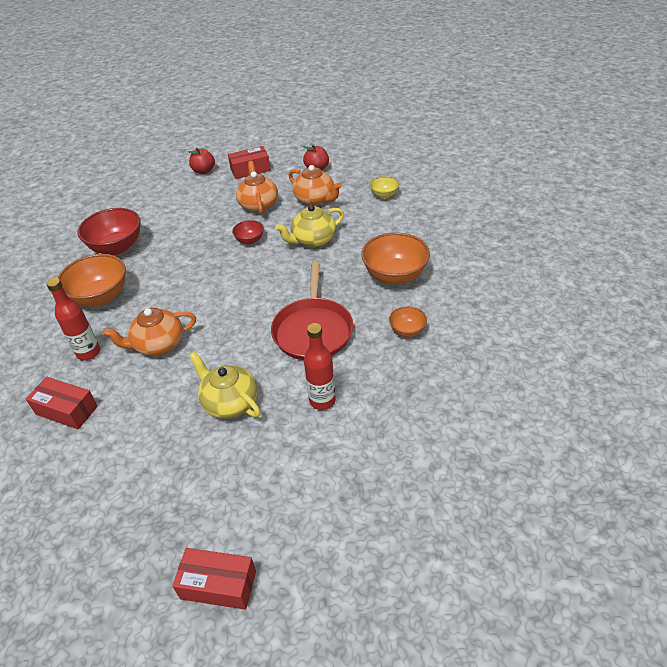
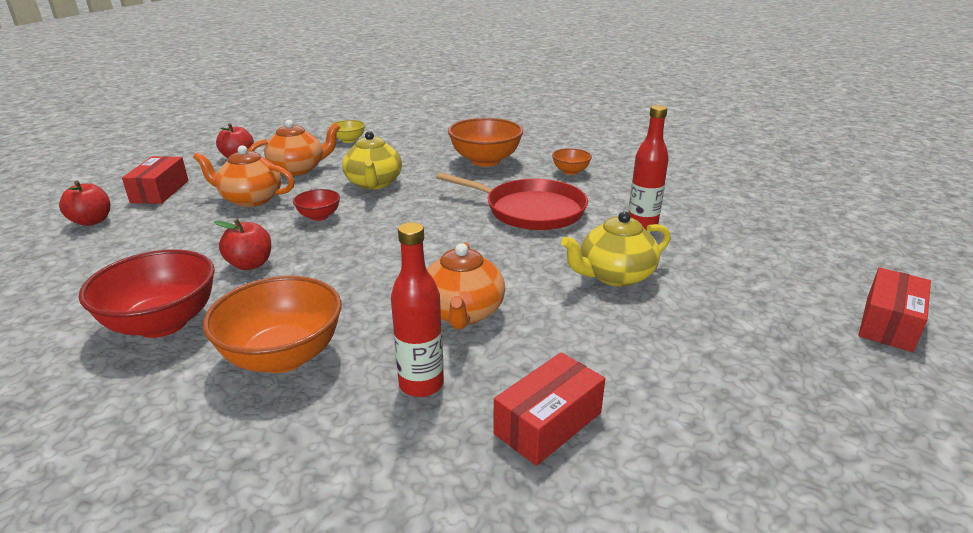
camera: 70 degrees left, 15 degrees down
(181, 244) = (250, 264): none -> red apple

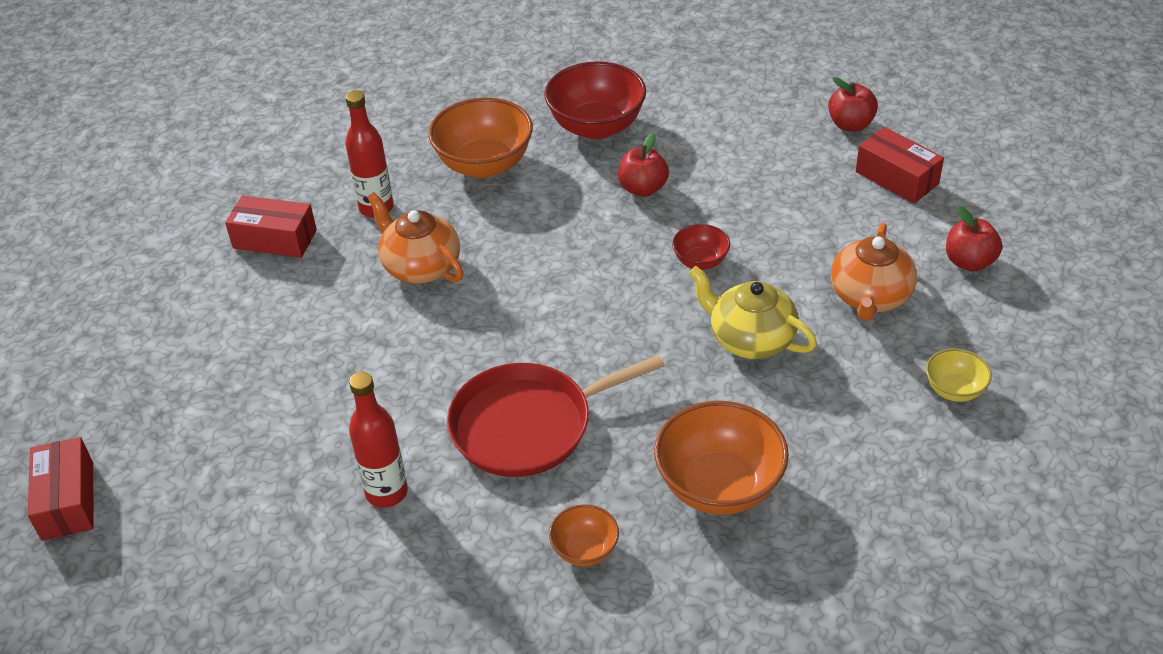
camera: 135 degrees right, 15 degrees up
(250, 199) = (803, 231): orange teapot -> none
(548, 423) = (275, 239): red box -> red box turned 75 degrees counterclockwise
(614, 275) = (345, 389): yellow teapot -> none

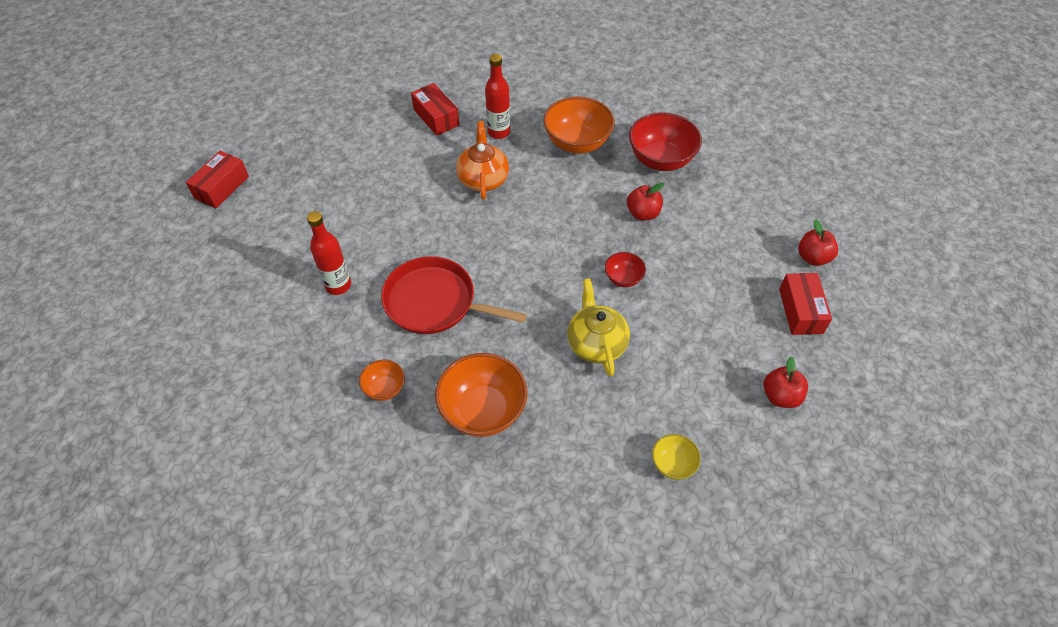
camera: 40 degrees right, 10 degrees up
(870, 297) = (692, 371): orange teapot -> none

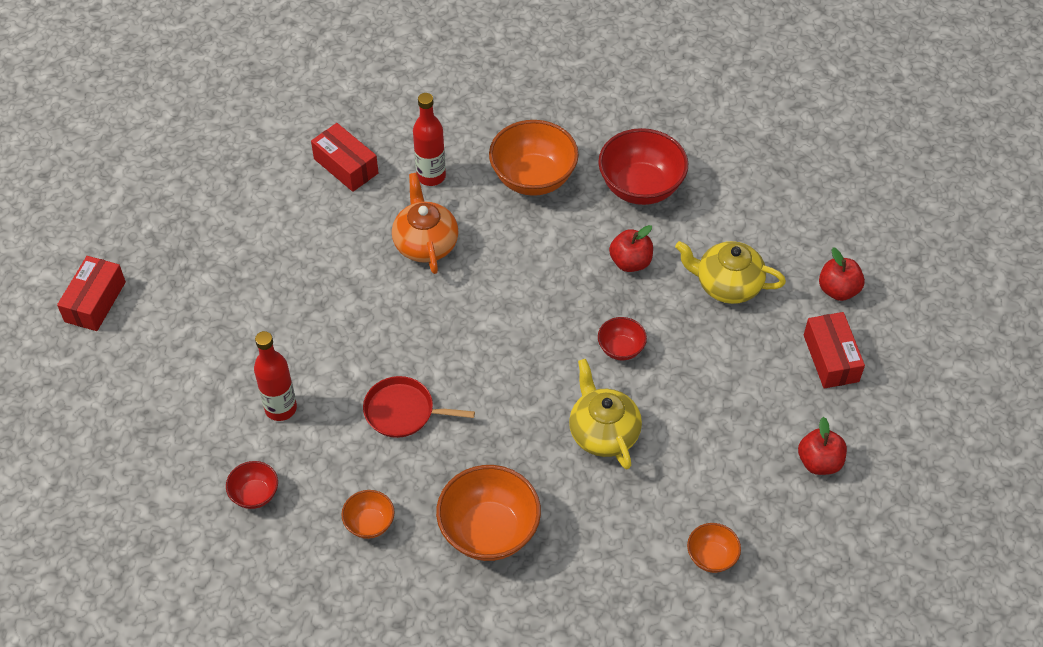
camera: 10 degrees left, 0 degrees up
(298, 350) = (255, 494): none -> red bowl
(435, 302) = (403, 411): red pan -> red pan, size x0.63
(673, 464) = (711, 557): yellow bowl -> orange bowl
(719, 241) = (727, 285): none -> yellow teapot

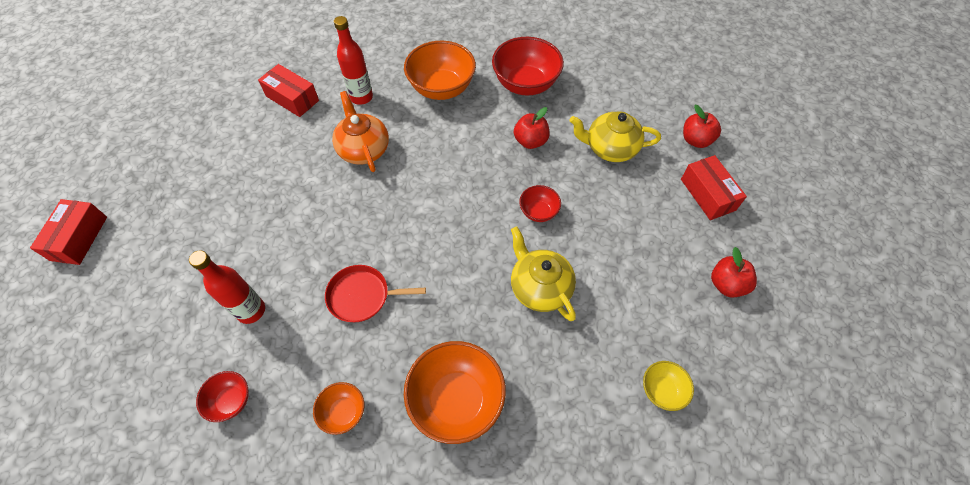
camera: 10 degrees left, 5 degrees up
(711, 557) = (662, 390): orange bowl -> yellow bowl

